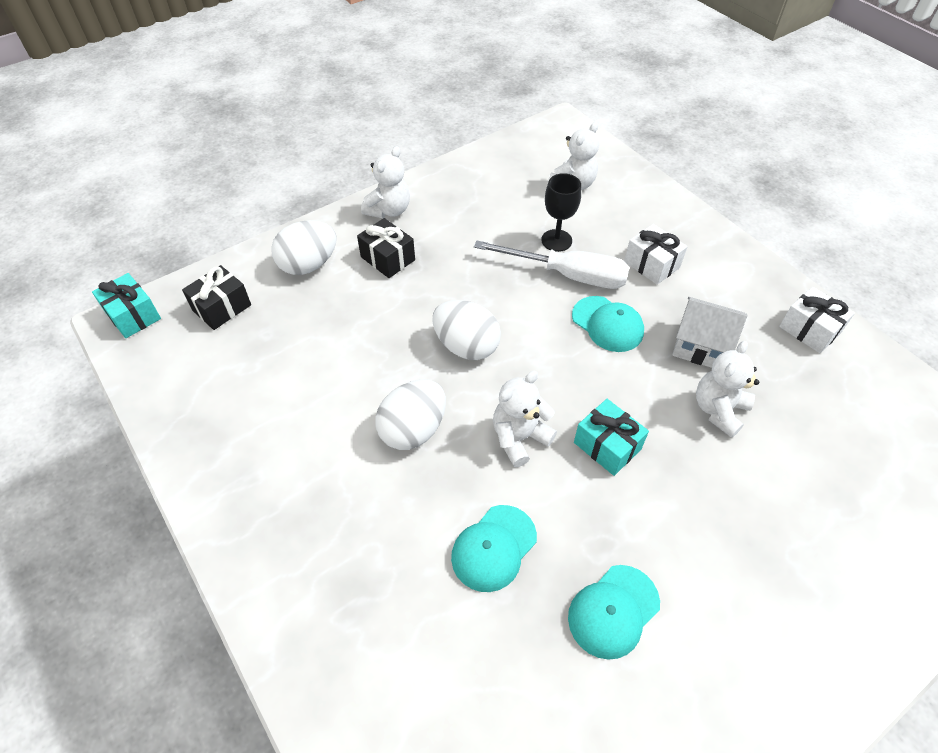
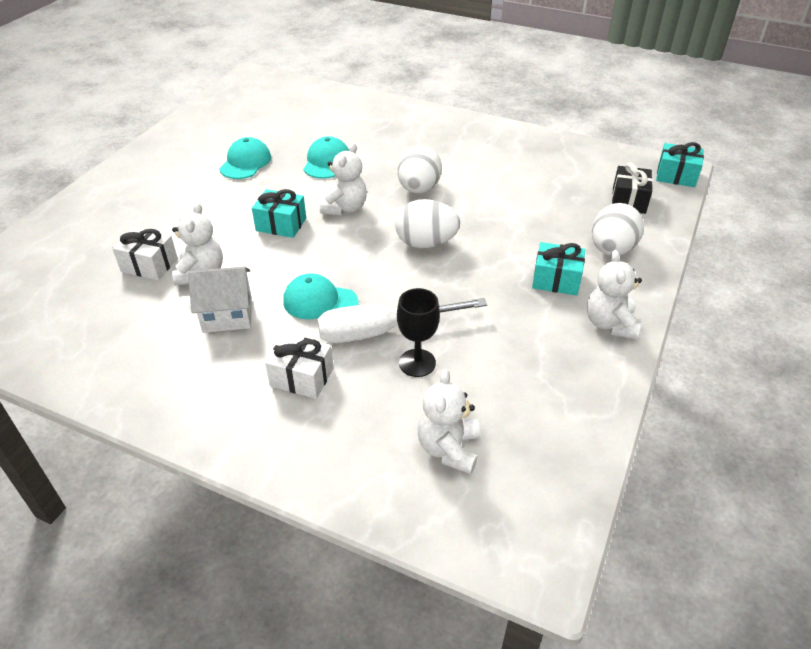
camera: 150 degrees right, 10 degrees down
(388, 258) = (556, 280): black gift -> turquoise gift
(809, 330) = (117, 371): white gift -> white gift (149, 265)

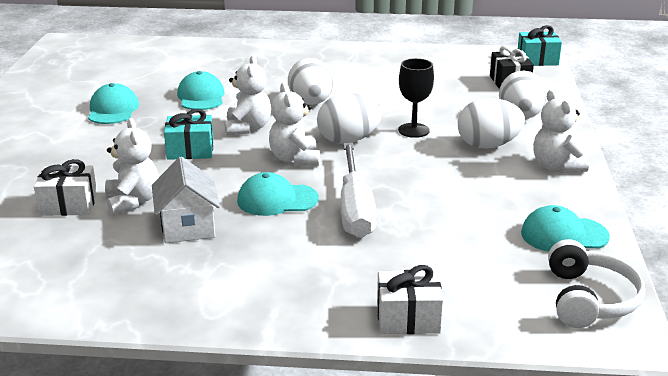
camera: 20 degrees left, 15 degrees down
(227, 315) = (188, 227): white house -> white house turned 75 degrees counterclockwise
(302, 377) = (302, 257): white gift -> white gift (408, 318)
(382, 331) = (355, 209): white screwdriver -> white screwdriver turned 60 degrees counterclockwise
(417, 363) = (406, 225): black goblet -> black goblet (413, 130)
(448, 449) = (481, 277): white teddy bear -> white teddy bear (295, 159)
(537, 509) = (589, 299): none -> white headphones
(556, 280) = (488, 145): turquoise gift -> white egg
(562, 417) = (564, 235): none -> turquoise cap

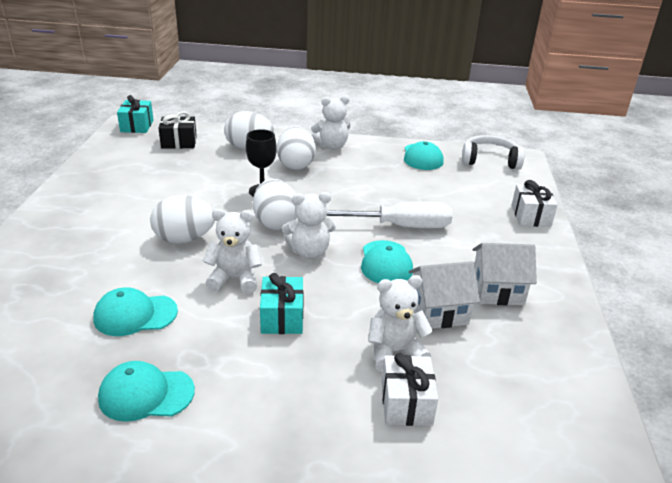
camera: 90 degrees left, 5 degrees up
(222, 268) = (497, 291): none -> white house

